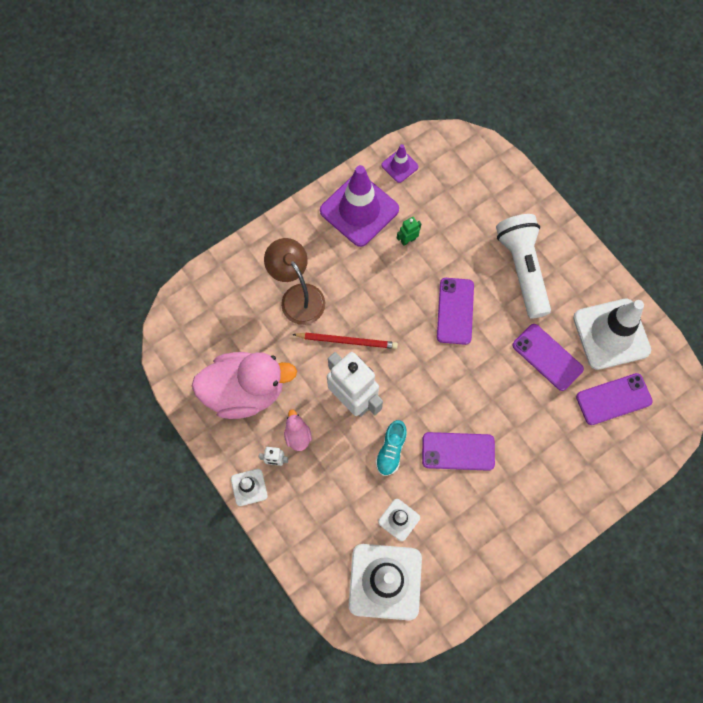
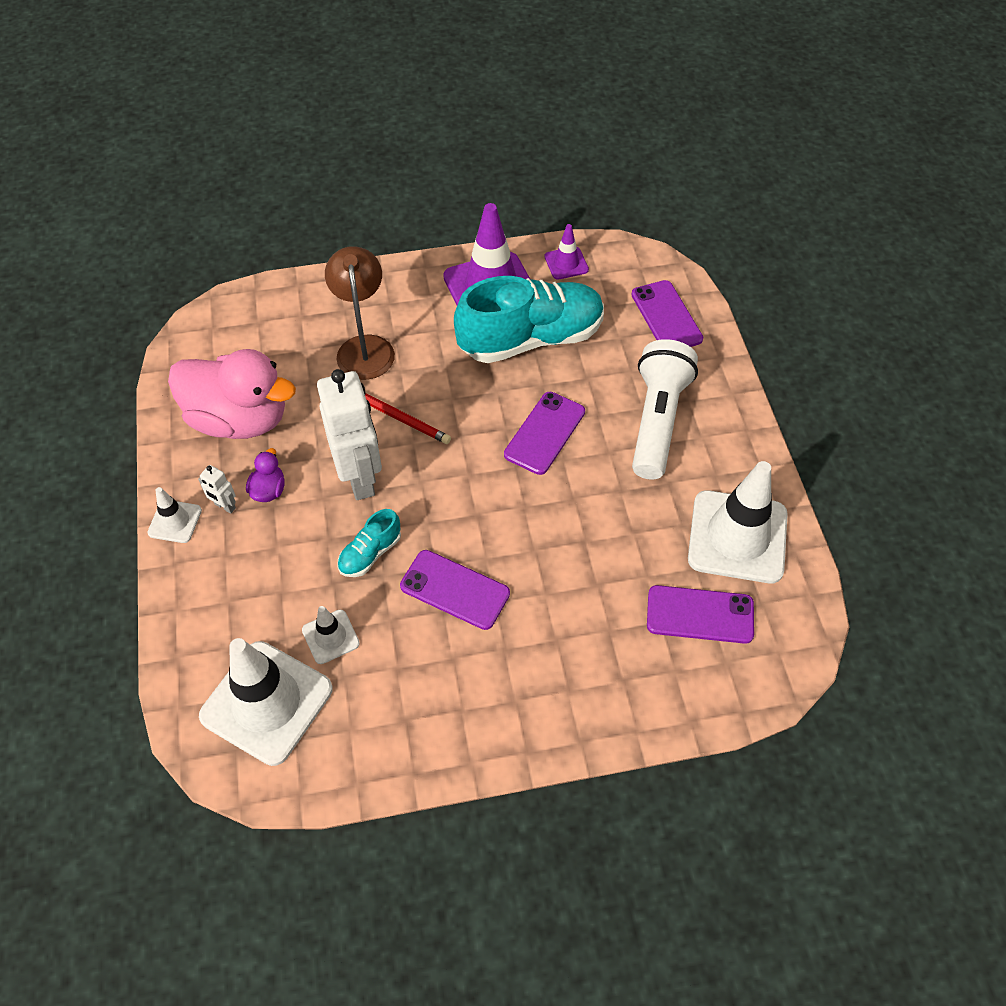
camera: 25 degrees right, 15 degrees down
(297, 435) = (269, 490): pink duck -> purple duck
(408, 240) = (531, 339): green robot -> turquoise shoe
(547, 357) = (635, 529): purple phone -> purple phone (666, 317)

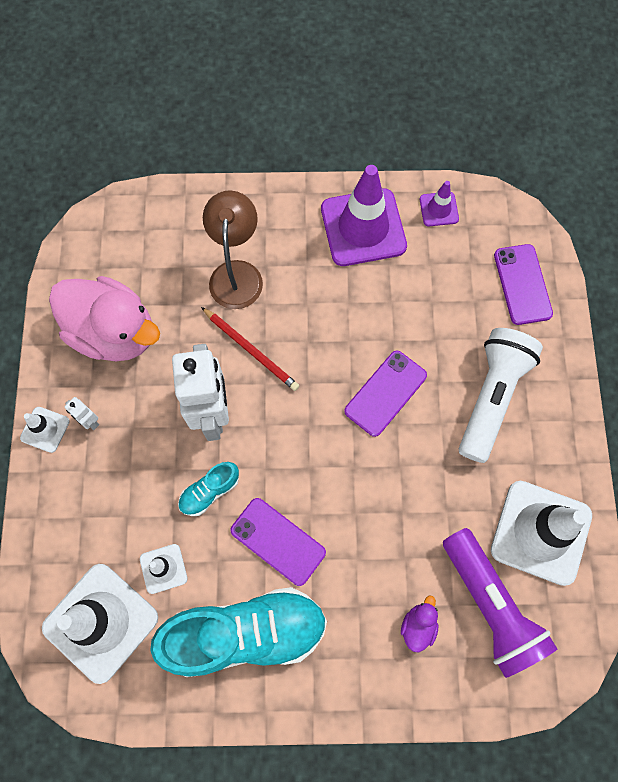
camera: 10 degrees right, 15 degrees up
(269, 490) = (130, 411): purple duck -> purple duck (418, 626)
(531, 339) = (390, 289): turquoise shoe -> turquoise shoe (245, 633)
(700, 614) = (490, 605): purple phone -> purple flashlight

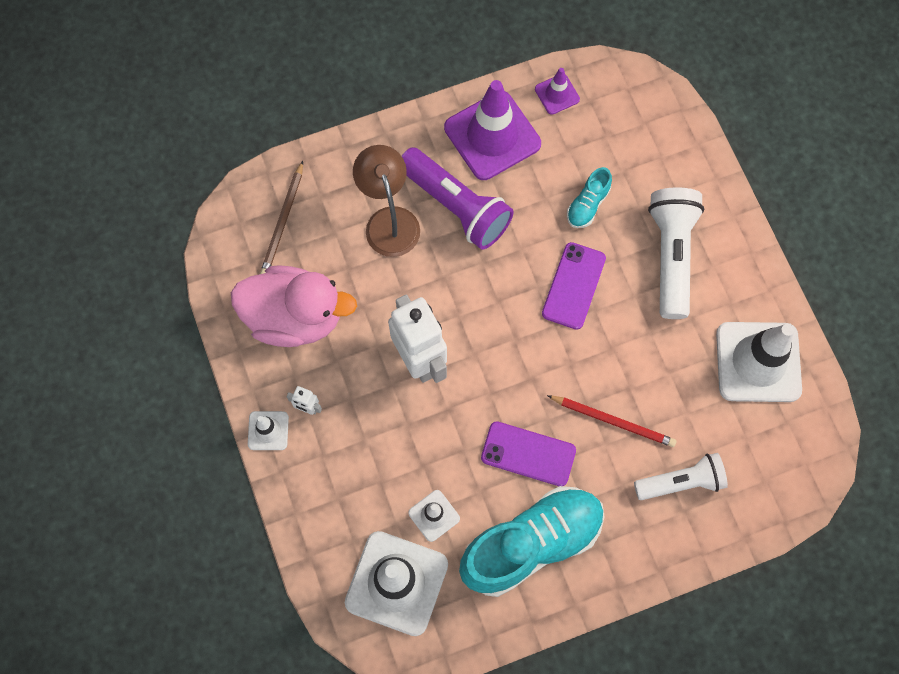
camera: 20 degrees left, 0 degrees up
(140, 242) = (283, 221): none -> brown pencil
(209, 491) = (448, 432): turquoise shoe -> turquoise shoe (587, 205)
(251, 350) = (433, 289): red pencil -> red pencil (613, 421)
(418, 626) = (681, 482): purple duck -> white flashlight
(490, 605) = (737, 441): purple flashlight -> purple flashlight (456, 206)
(522, 284) = (661, 141): purple phone -> none

